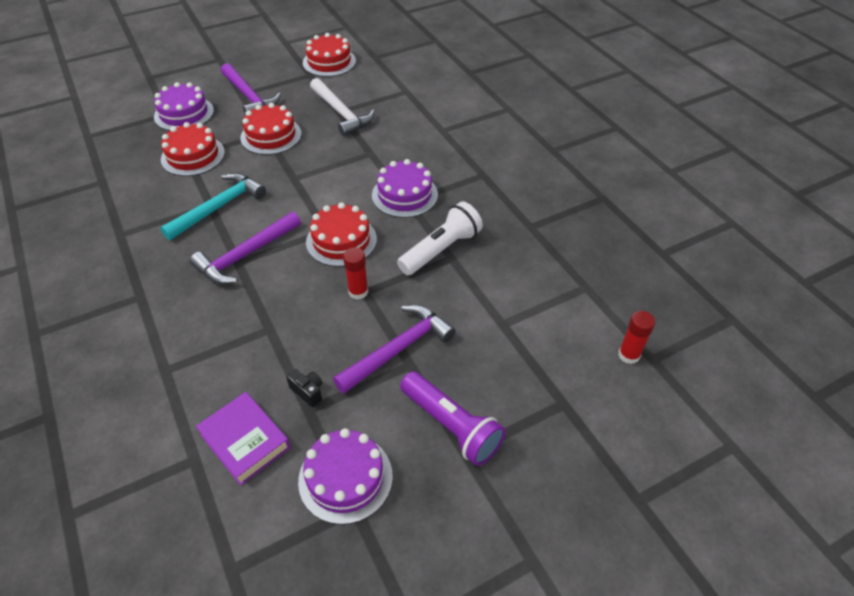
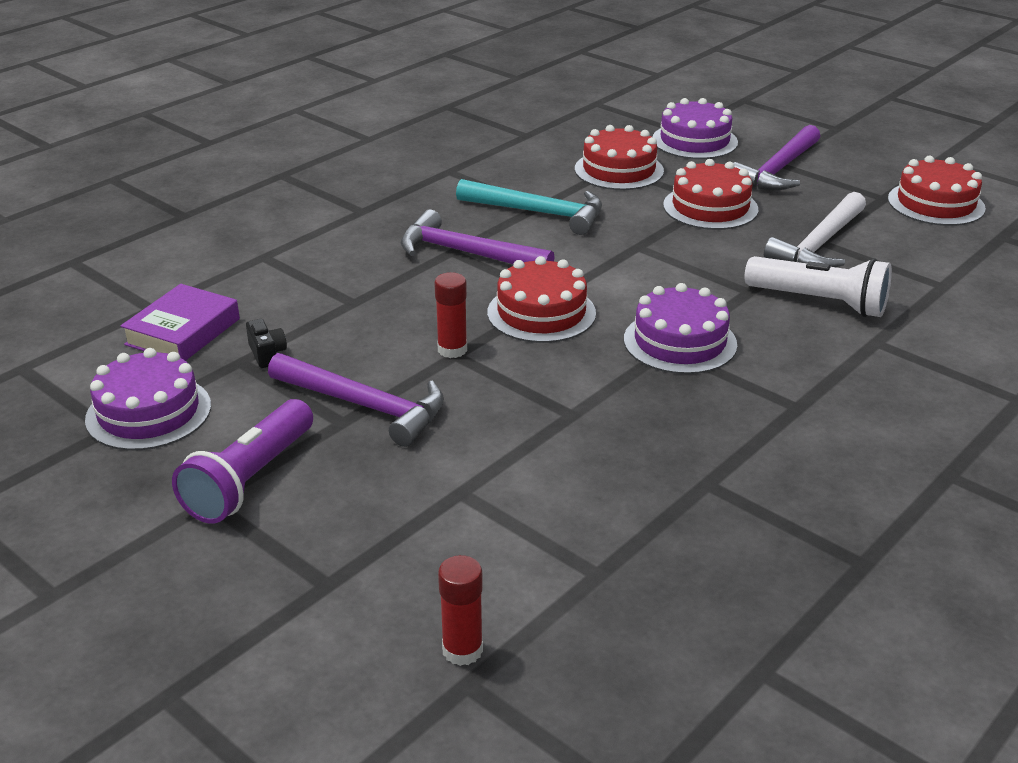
camera: 70 degrees right, 15 degrees down
(308, 392) = (267, 354): black camera -> black camera turned 45 degrees counterclockwise
(441, 250) = (582, 401): white flashlight -> white flashlight (819, 302)

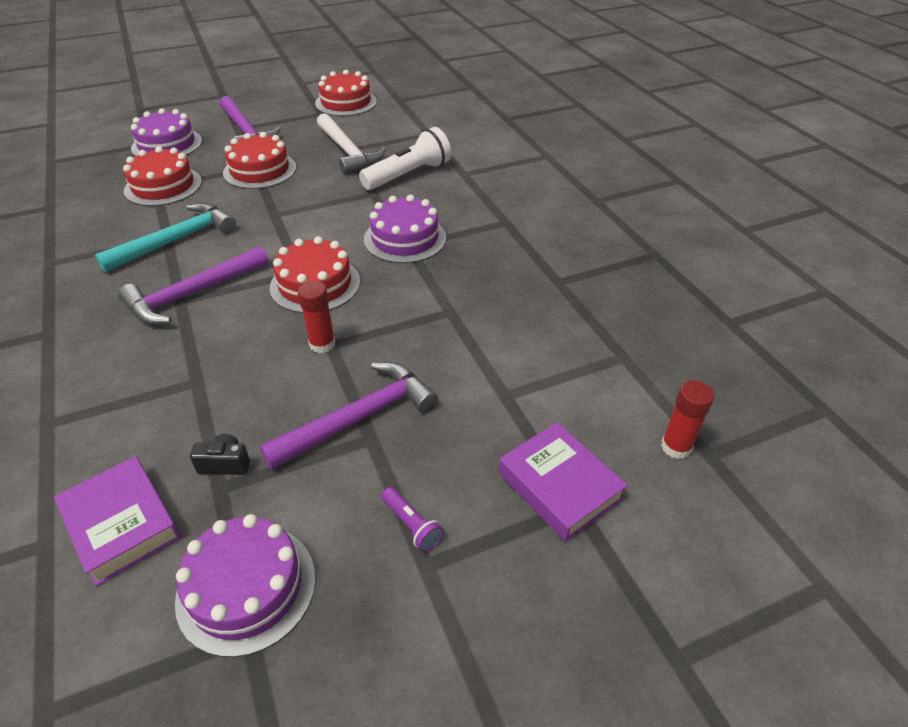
camera: 65 degrees left, 10 degrees up
(250, 479) = (412, 525): purple flashlight -> purple flashlight, size x0.47
(348, 565) = (559, 486): none -> purple book

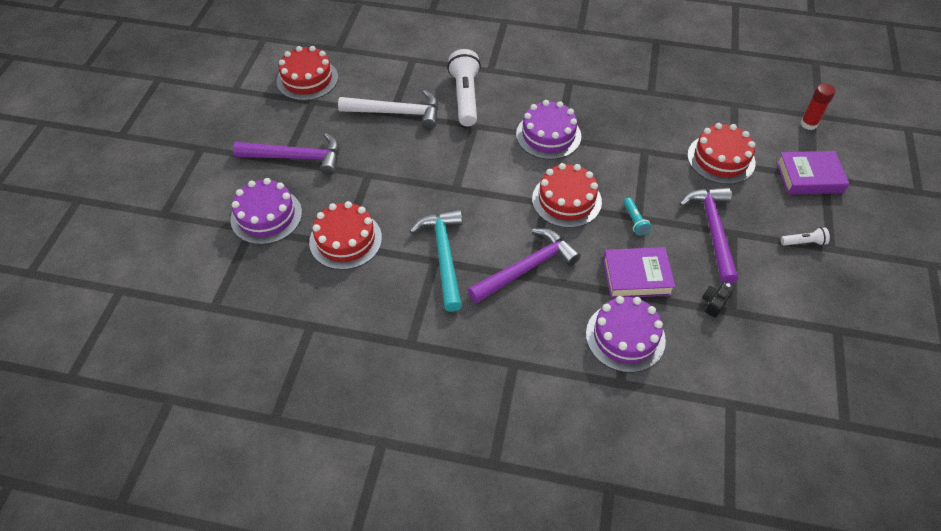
camera: 55 degrees left, 10 degrees up
(122, 524) = (735, 363): purple book -> purple book (636, 276)
(192, 294) = (527, 268): purple hammer -> purple hammer turned 120 degrees counterclockwise
(246, 588) = (809, 322): purple cake -> purple cake (625, 337)
(260, 170) = (377, 173): red cake -> red cake (721, 159)
(322, 344) = (634, 221): red glue stick -> turquoise flashlight
(412, 525) = (803, 242): purple flashlight -> white flashlight

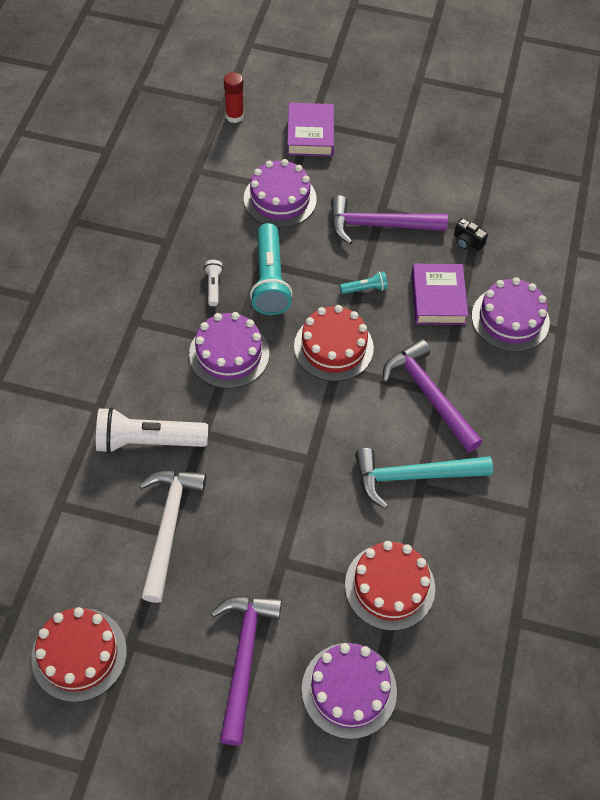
camera: 90 degrees left, 5 degrees up
(628, 156) = (269, 280): none -> turquoise flashlight
(721, 159) = (280, 199): red cake -> purple cake
(803, 242) = (394, 159): white flashlight -> white flashlight (213, 286)

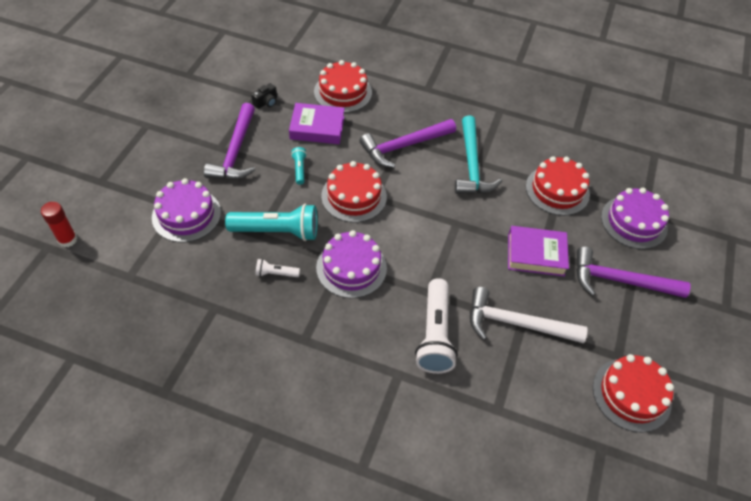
camera: 85 degrees left, 5 degrees down
(310, 134) = (115, 184): purple book -> purple book (536, 254)
(510, 319) = (343, 92): purple cake -> red cake

